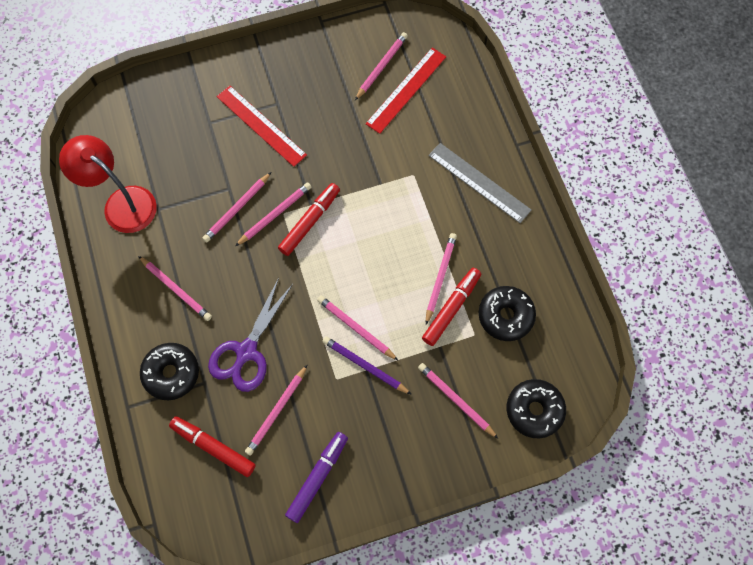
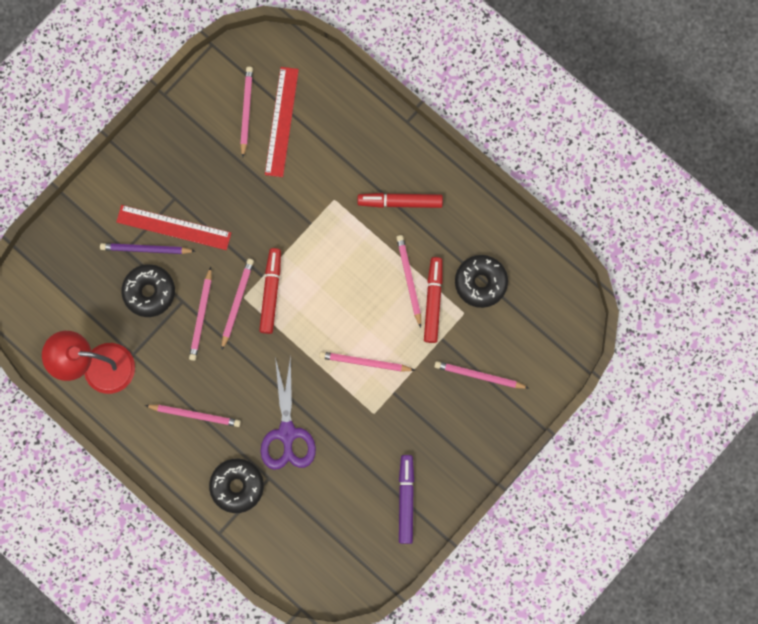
camera: 30 degrees left, 10 degrees up
(213, 447) = (309, 524): red marker -> red marker (400, 202)
(276, 411) = (342, 467): pink pencil -> none
(364, 366) = (390, 389): purple pencil -> purple pencil (146, 249)
(479, 182) = (394, 175): grey ruler -> none
(534, 410) = (545, 348): black donut -> black donut (149, 292)

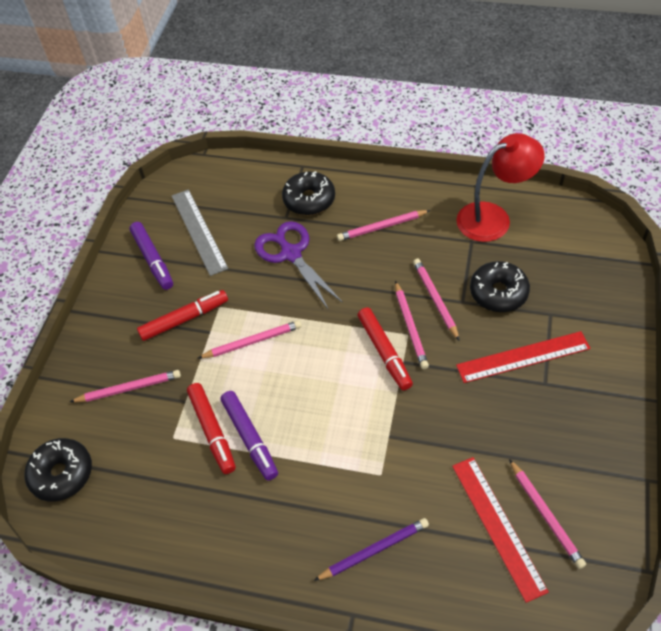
camera: 155 degrees right, 25 degrees down
(146, 249) = (532, 324): purple pencil -> purple pencil (374, 550)
(351, 509) = (199, 231): none -> grey ruler
(400, 202) = (305, 513): red marker -> red marker (184, 319)
(409, 279) = (250, 438): pink pencil -> purple marker
(480, 283) = (168, 477): black donut -> black donut (62, 474)

